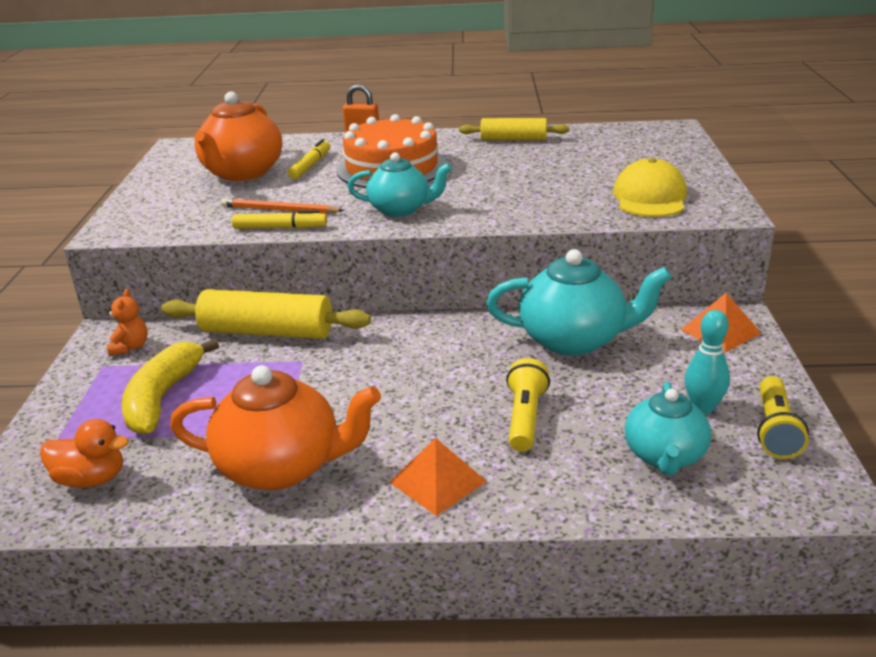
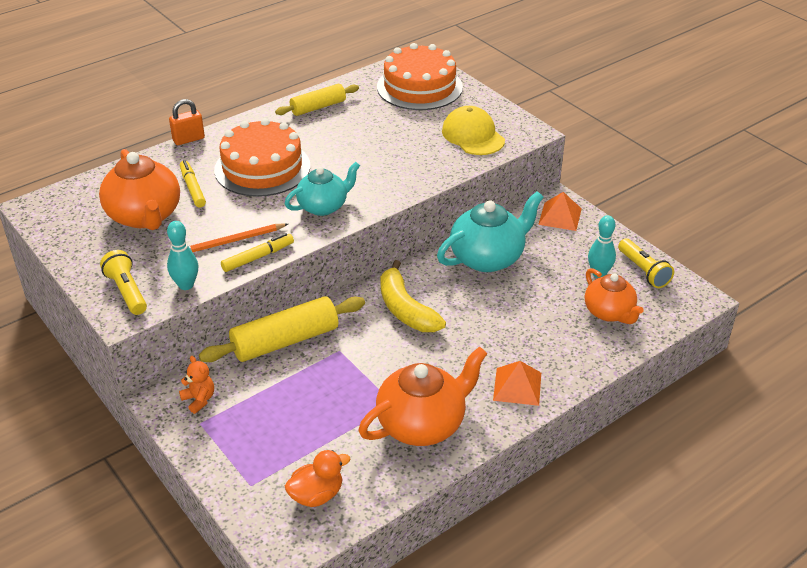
camera: 40 degrees left, 10 degrees up
(163, 398) = (282, 422): yellow banana -> yellow banana (405, 309)
(190, 228) = (186, 285): none -> turquoise bowling pin
(525, 418) = (518, 324): yellow flashlight -> yellow flashlight (127, 291)
(644, 147) = (419, 87): none -> orange cake
(665, 456) = (609, 313): turquoise teapot -> orange teapot

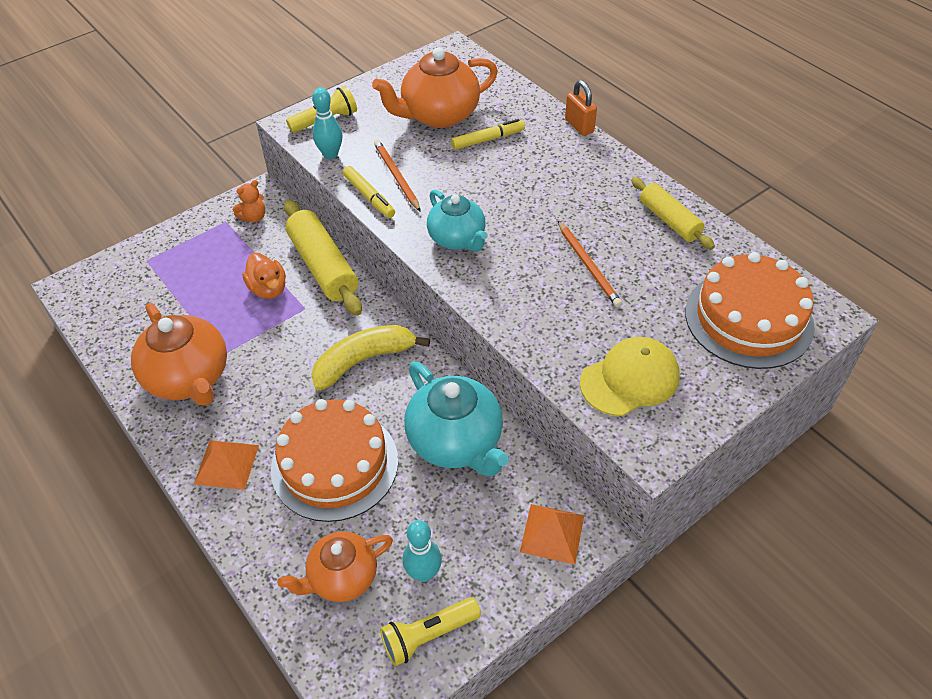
camera: 90 degrees right, 10 degrees up
(262, 168) = (530, 185): orange cake -> orange cake (334, 464)
(316, 495) = (122, 303): orange duck -> orange duck (268, 289)
(363, 145) = (588, 266): none -> orange pencil

